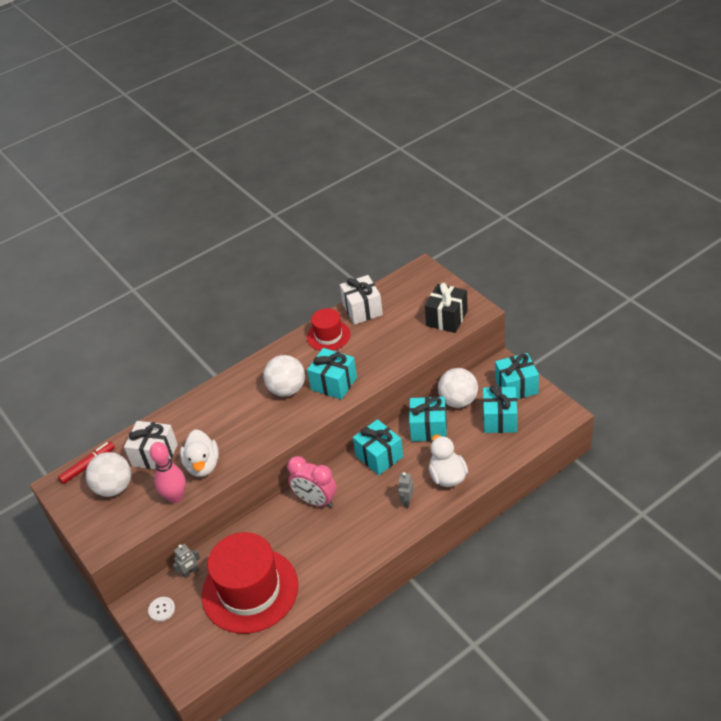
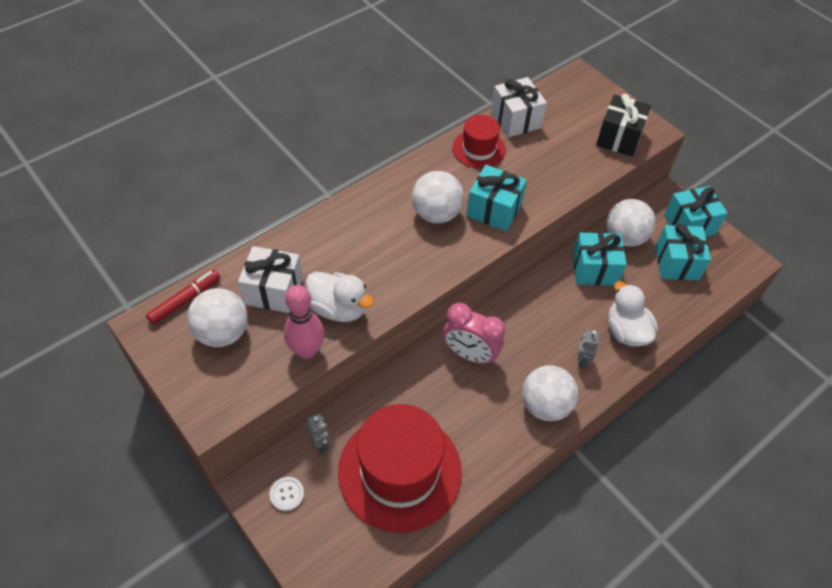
camera: 10 degrees left, 10 degrees up
(190, 572) = (320, 443): grey robot -> grey robot turned 75 degrees counterclockwise
(203, 465) = (339, 308): white duck -> white duck turned 45 degrees counterclockwise
(372, 536) = (545, 405): none -> white ball
(379, 456) = (540, 301): turquoise gift -> none

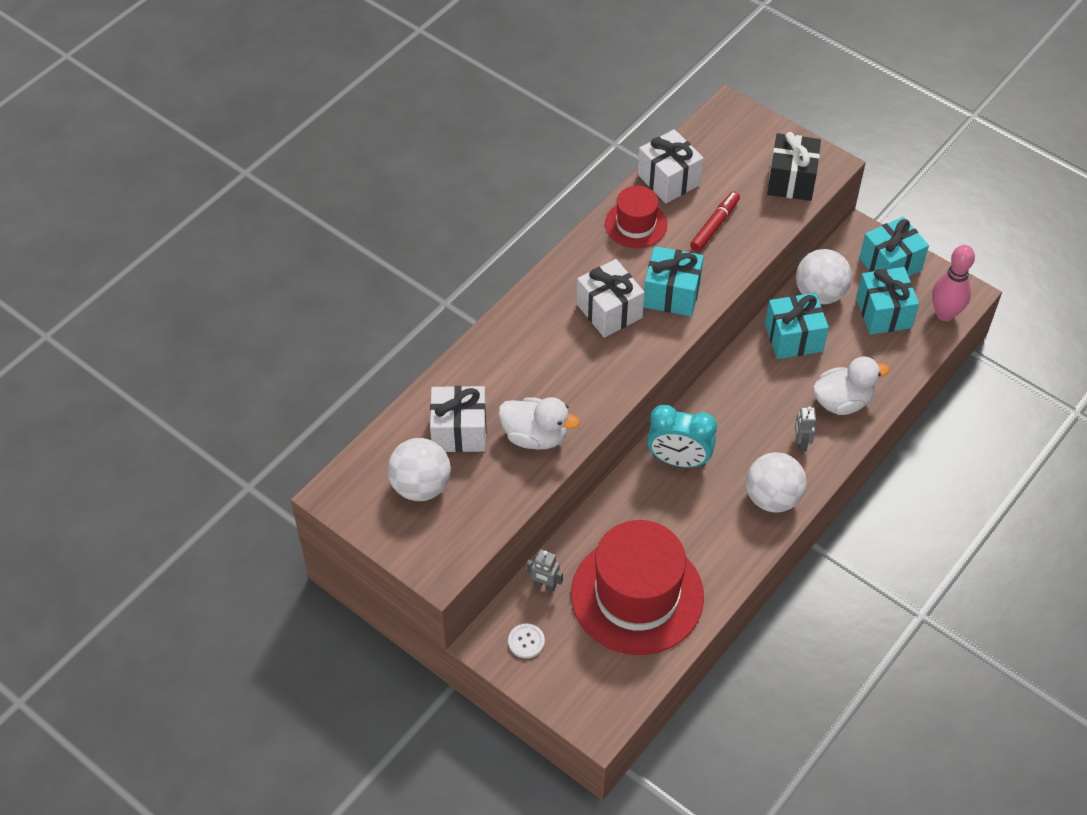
camera: 10 degrees left, 0 degrees up
(185, 300) = (367, 460): red marker -> red marker (714, 225)
(307, 350) = (516, 486): pink bowling pin -> pink bowling pin (945, 314)
(320, 443) = (545, 585): grey robot -> grey robot turned 150 degrees clockwise
(436, 214) = (609, 311): white ball -> white gift
(470, 354) = (678, 460): pink clock -> turquoise clock
(626, 331) = (842, 401): white duck -> white duck turned 105 degrees clockwise

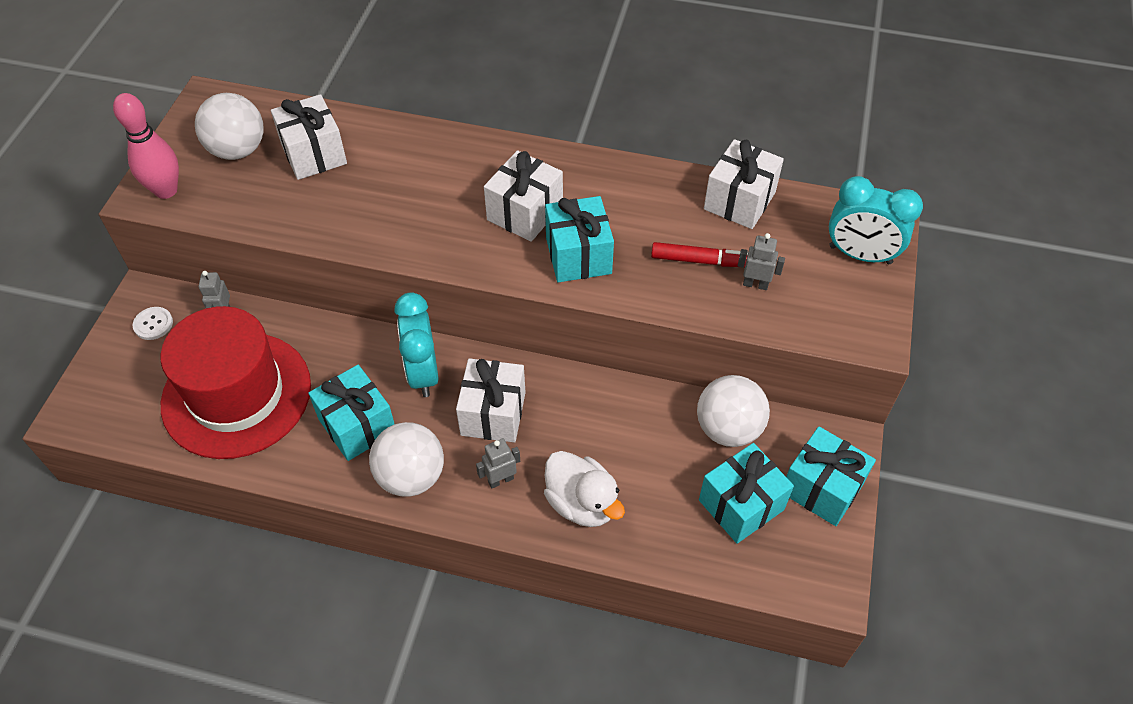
camera: 65 degrees right, 0 degrees up
(535, 436) = (332, 210): white duck -> none
(636, 224) = (657, 195): red hat -> none
(740, 427) = (493, 413): none -> white gift
(752, 205) = (755, 284): none -> grey robot
(755, 137) = (860, 255): none -> turquoise clock
(791, 180) = (820, 309): black gift -> none
(793, 338) = (647, 424): turquoise gift -> turquoise gift (357, 425)
(945, 314) = (783, 575): pink bowling pin -> pink bowling pin (166, 190)

